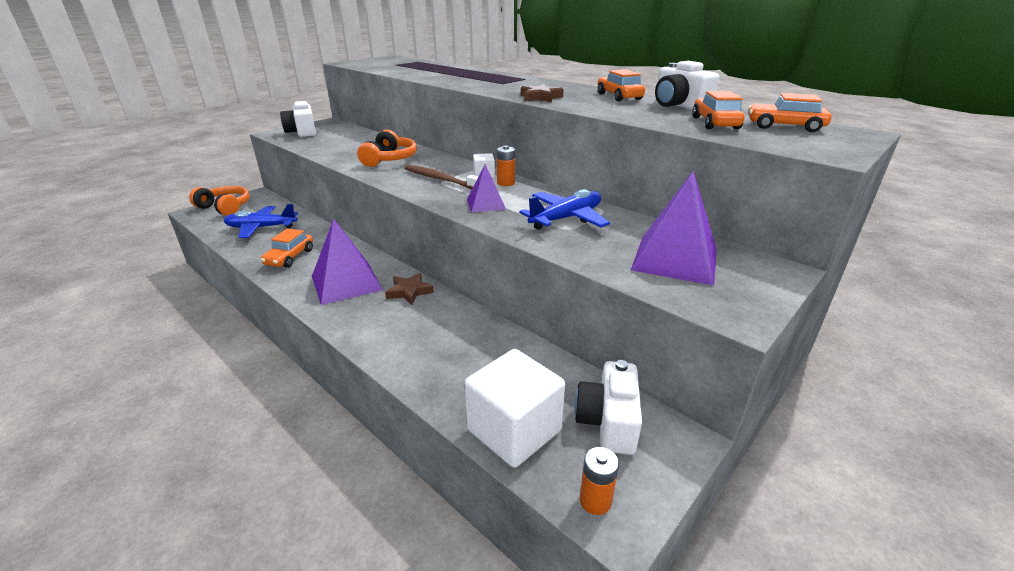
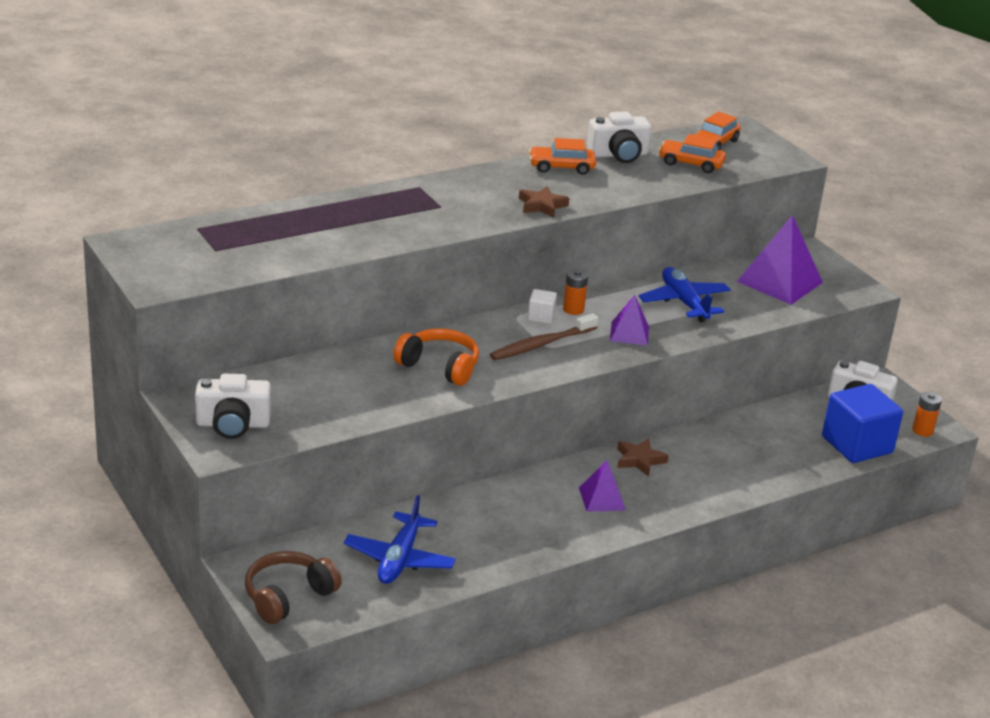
camera: 75 degrees left, 0 degrees up
(225, 208) = (288, 596): orange headphones -> brown headphones
(290, 257) = (514, 536): orange car -> none
(346, 283) = (602, 498): purple pyramid -> purple pyramid, size x0.56
(514, 430) = (857, 445): white cube -> blue cube

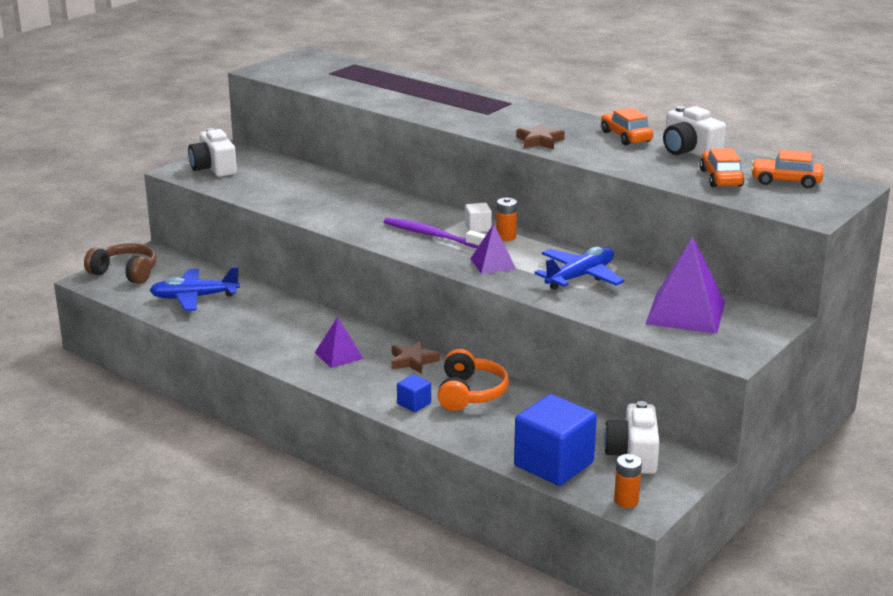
camera: 70 degrees right, 5 degrees down
(439, 366) = (356, 209): orange headphones -> orange headphones (470, 393)
(541, 344) = (432, 235): brown toothbrush -> purple toothbrush
(722, 483) = (414, 404): none -> blue cube

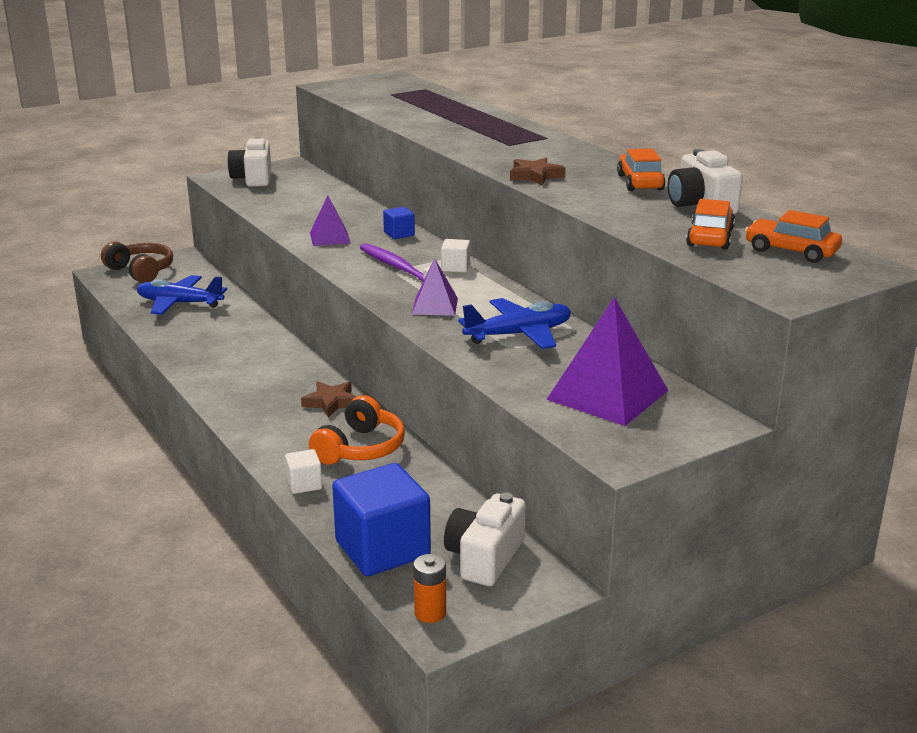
camera: 20 degrees right, 0 degrees up
(339, 355) = (262, 383): purple pyramid -> purple pyramid (330, 237)
(414, 404) = (291, 448): blue cube -> blue cube (399, 234)
(450, 429) = (304, 484): none -> white cube
(506, 237) = (476, 281): orange battery -> none

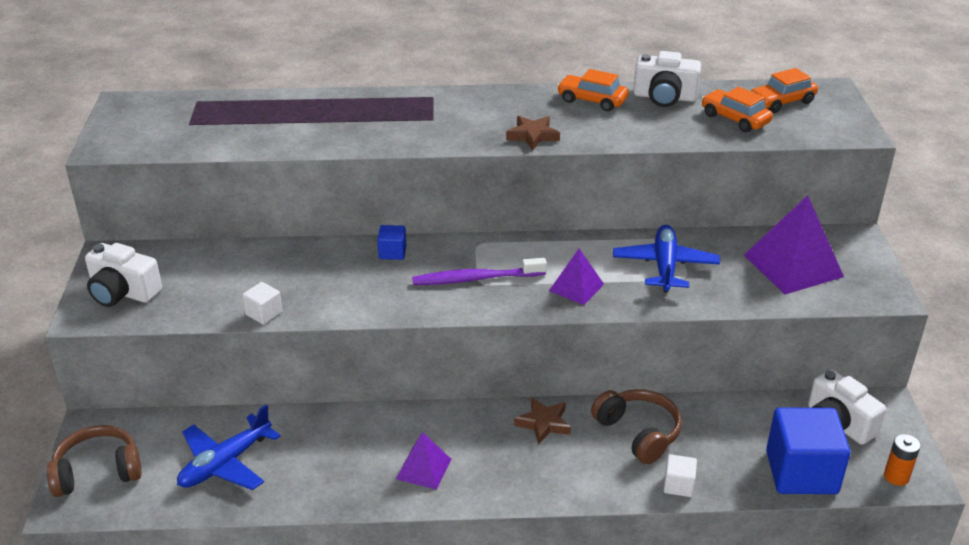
camera: 60 degrees left, 10 degrees up
(330, 237) = (360, 294): purple pyramid -> purple pyramid (424, 469)
(360, 448) = (638, 433): orange headphones -> brown headphones
(455, 267) = (502, 249): white cube -> white cube (264, 313)

